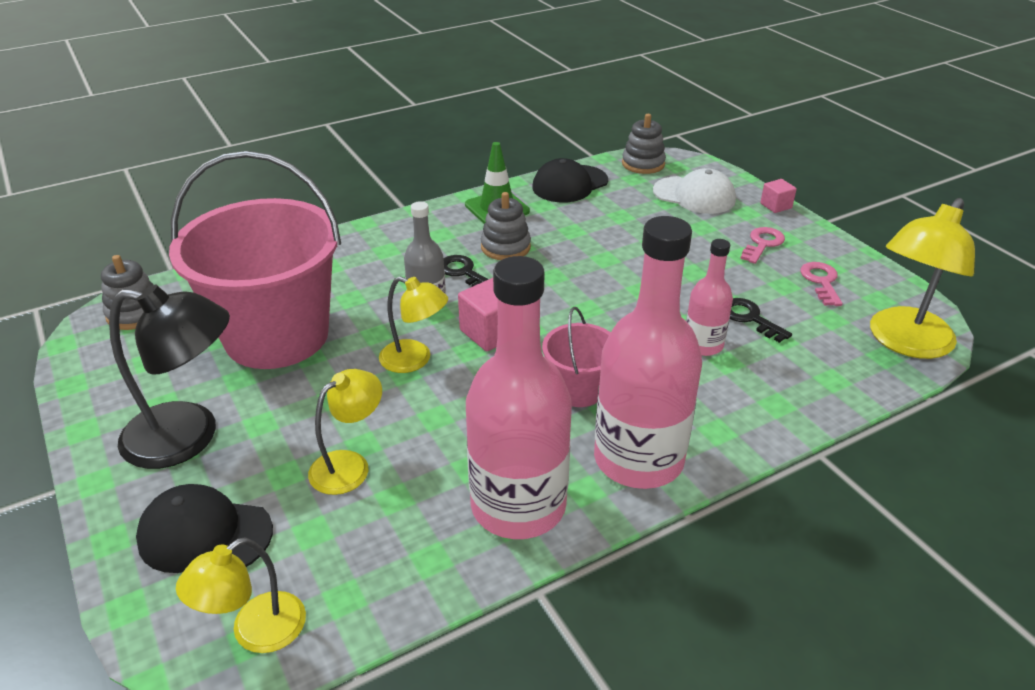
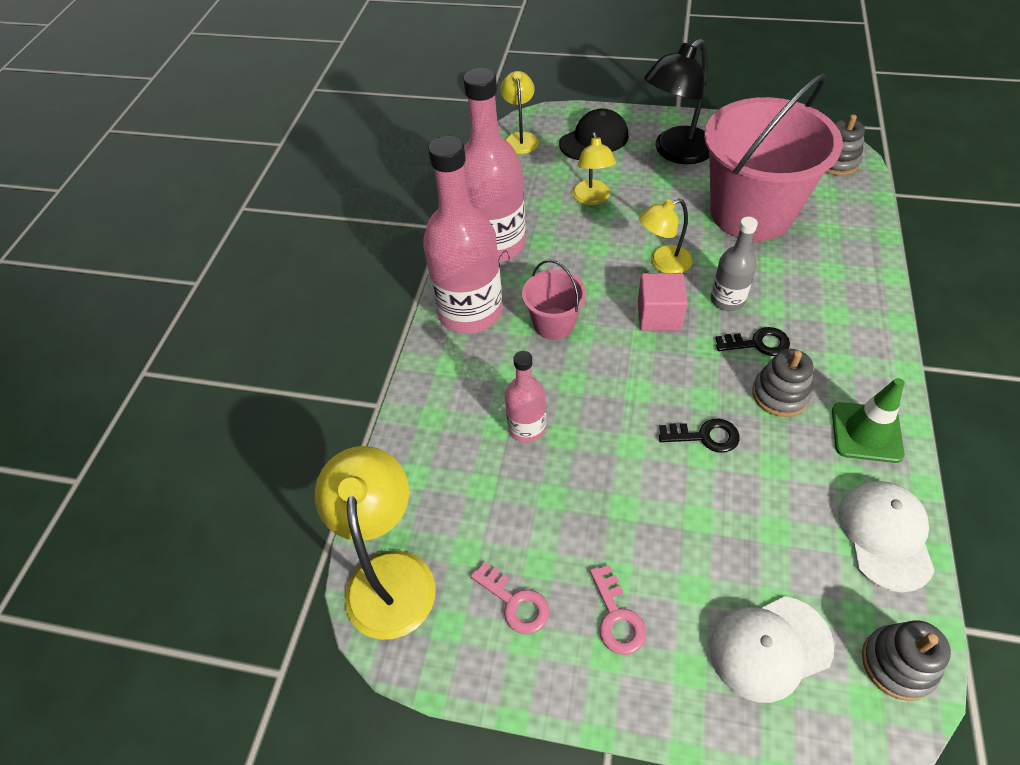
camera: 135 degrees right, 15 degrees up
(569, 184) = (885, 535): black cap -> white cap
(749, 318) = (525, 489): black key -> black key (705, 436)
(776, 206) = (680, 721): pink cube -> none

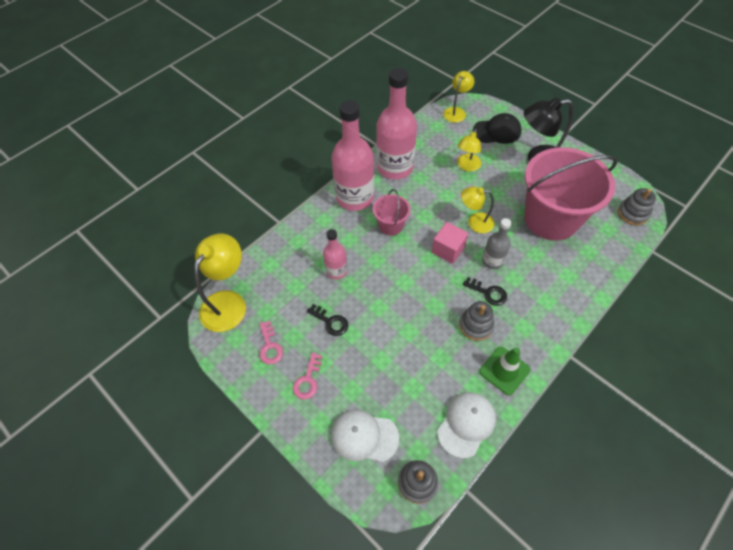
camera: 30 degrees right, 5 degrees up
(705, 436) = (418, 324): black key -> black key (330, 322)

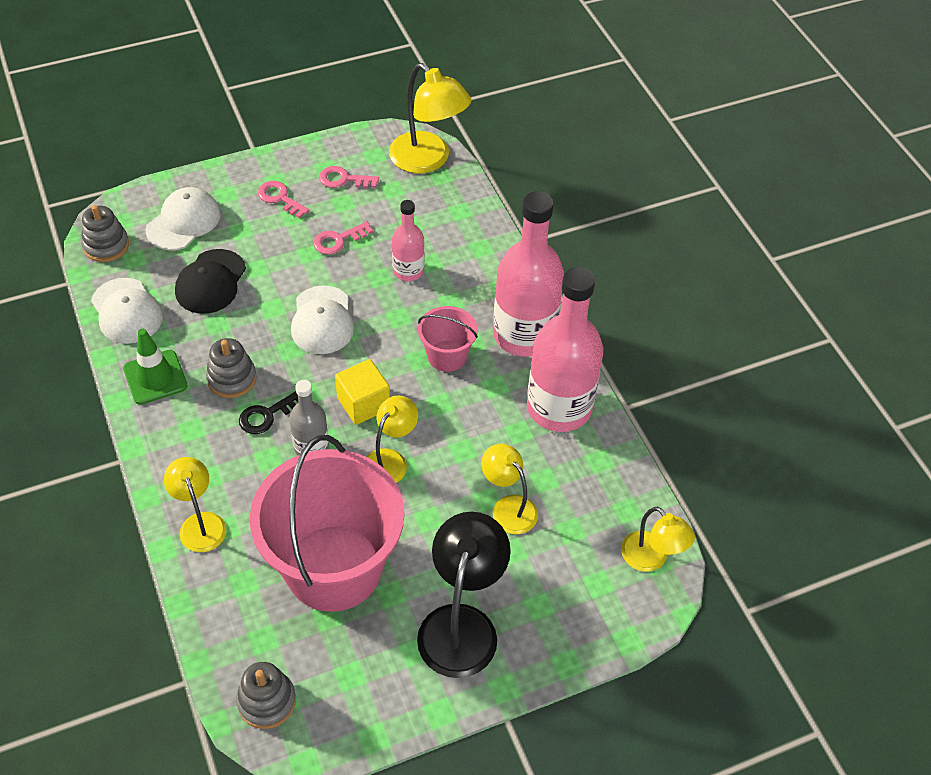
camera: 110 degrees right, 5 degrees down
(330, 322) = (338, 240): black key -> pink key
(402, 298) = (322, 320): none -> white cap
(448, 250) = (363, 403): pink cube -> yellow cube
(497, 131) = (567, 599): black cap -> black cap (210, 282)
(575, 289) = (200, 523): none -> yellow lamp

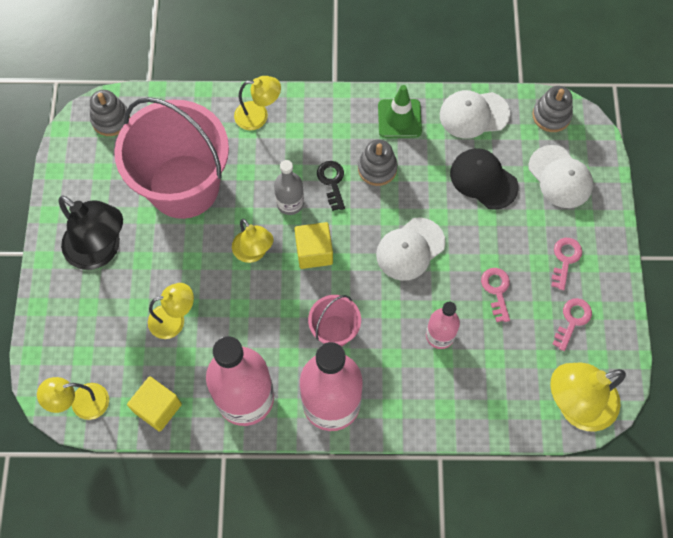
camera: 115 degrees right, 15 degrees up
(280, 198) = (565, 259): pink key -> pink key turned 45 degrees counterclockwise
(322, 320) = (410, 249): white cap -> white cap turned 60 degrees counterclockwise
(614, 482) = (158, 408): none -> yellow cube

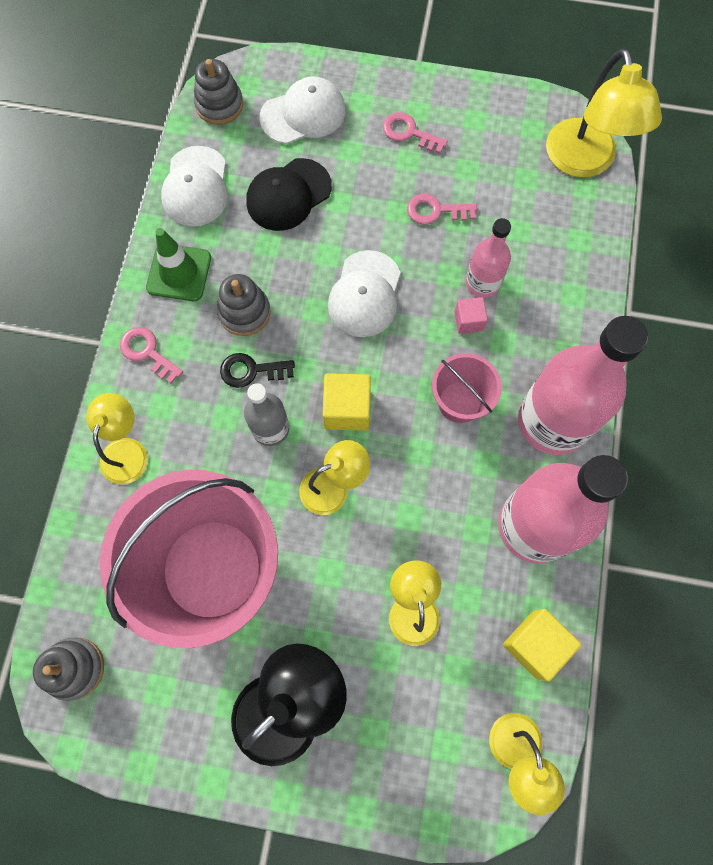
camera: 80 degrees left, 5 degrees up
(404, 329) = (468, 321): none -> pink cube
(410, 249) = (365, 294): white cap -> white cap turned 45 degrees clockwise
(572, 320) = (484, 142): pink key -> pink key (147, 352)

